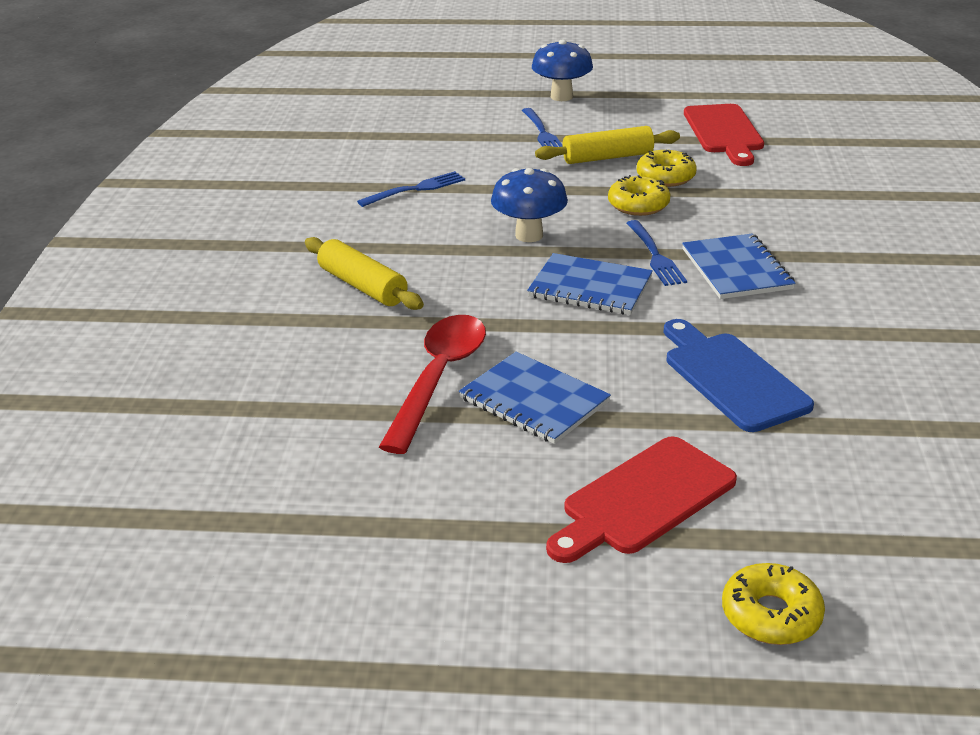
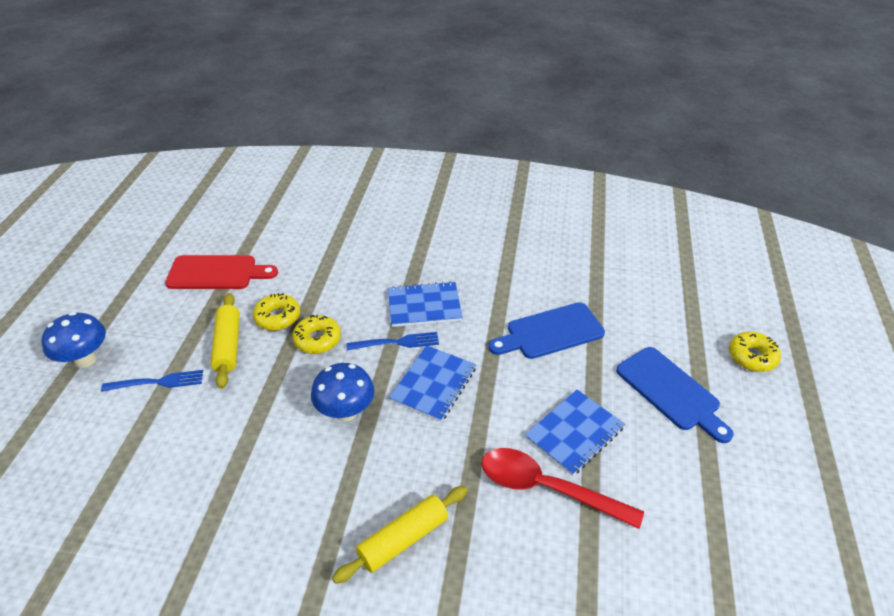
camera: 85 degrees left, 10 degrees up
(416, 189) = (230, 489): blue fork -> none
(643, 499) = (671, 392): red cutting board -> blue cutting board

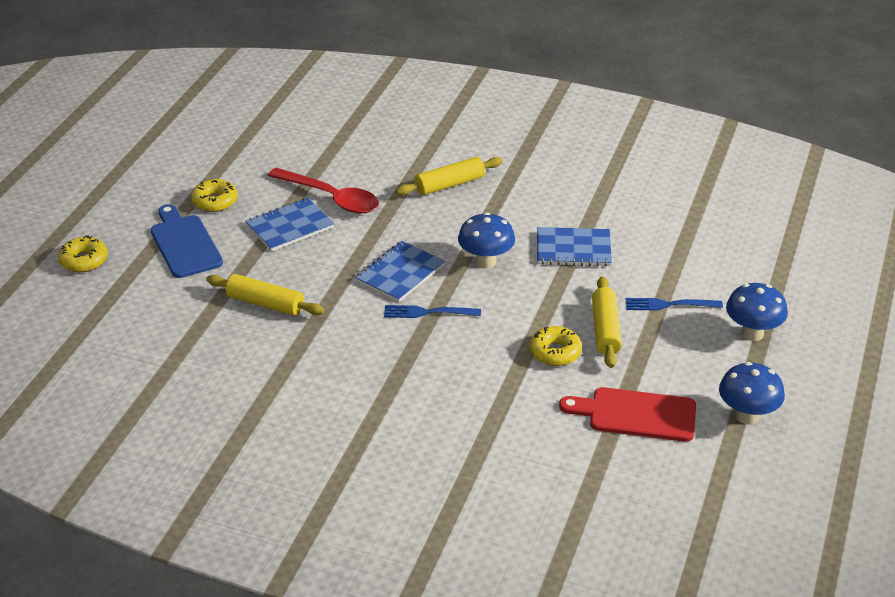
camera: 170 degrees left, 5 degrees down
(126, 282) = (747, 416): none -> blue mushroom
(317, 339) = (511, 324): yellow donut -> yellow donut (215, 201)
(424, 306) = (389, 345): blue notebook -> blue notebook (573, 249)
(550, 332) = (265, 303): blue cutting board -> yellow rolling pin

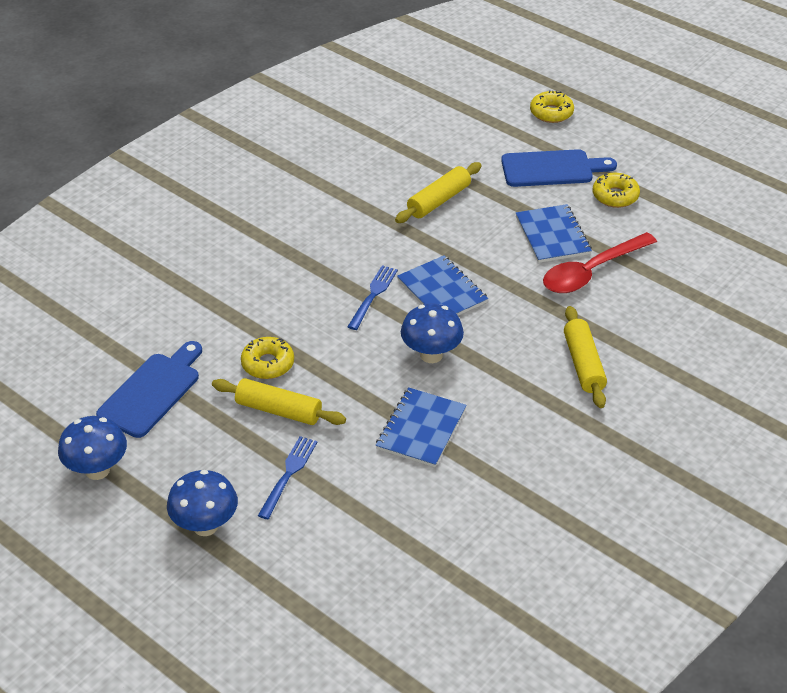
camera: 110 degrees right, 5 degrees up
(636, 414) = (152, 391): red cutting board -> blue cutting board

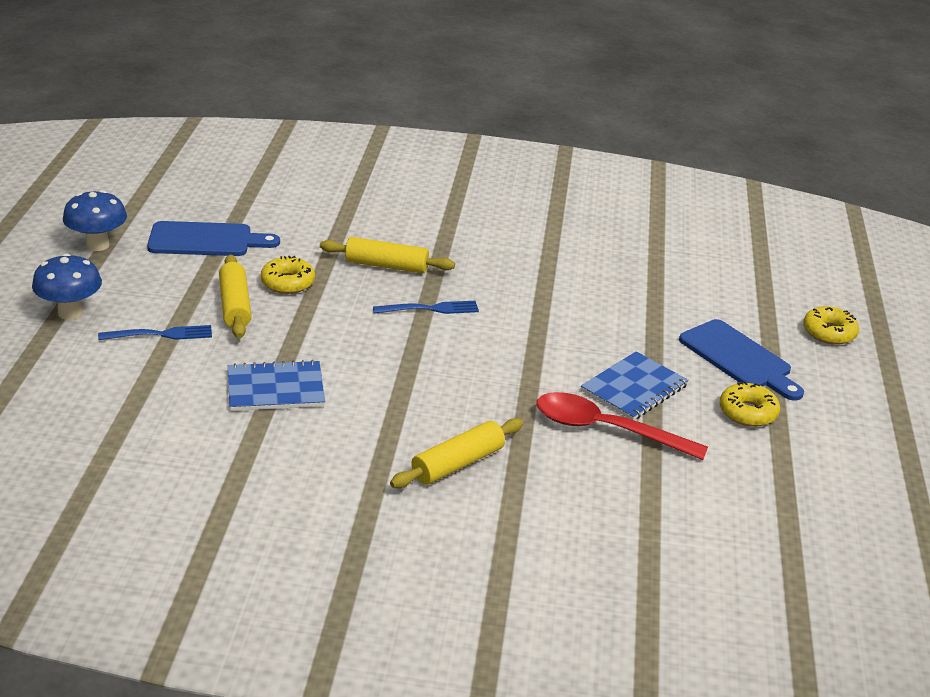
camera: 55 degrees right, 10 degrees down
(431, 355) = (381, 365): blue mushroom -> none
(439, 201) = (604, 305): yellow rolling pin -> yellow rolling pin (386, 266)
(442, 291) = (476, 345): blue notebook -> none

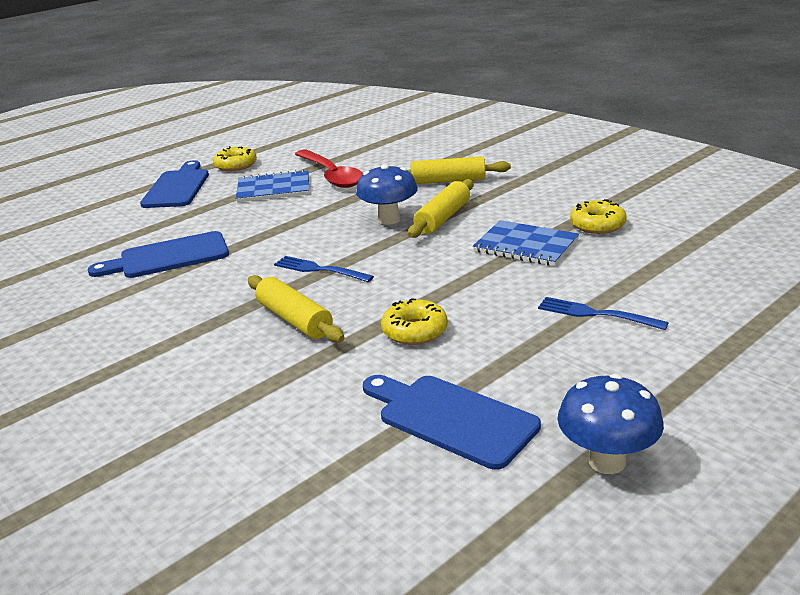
camera: 135 degrees left, 5 degrees down
(70, 313) = (688, 366): blue mushroom -> blue mushroom (389, 220)
(235, 305) = (494, 322): yellow rolling pin -> yellow rolling pin (442, 218)
(577, 283) = (168, 257): none -> blue cutting board
(829, 332) = (92, 186): yellow donut -> yellow donut (597, 225)

